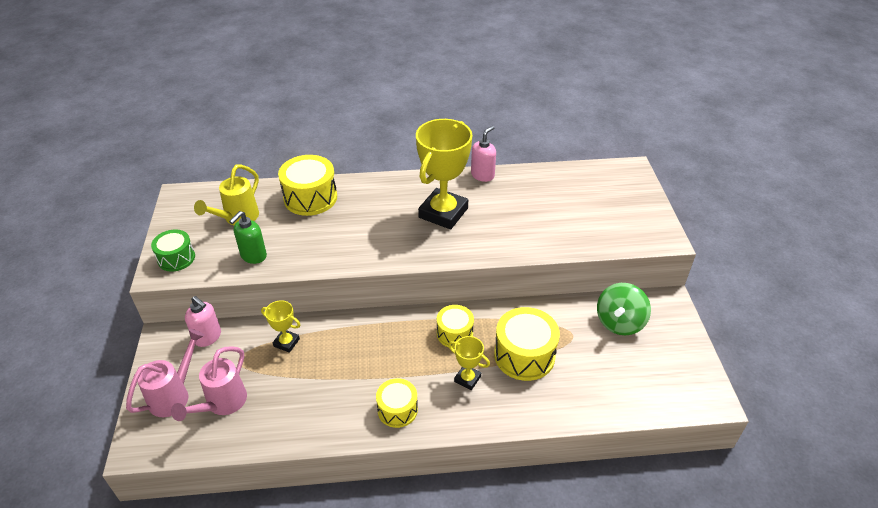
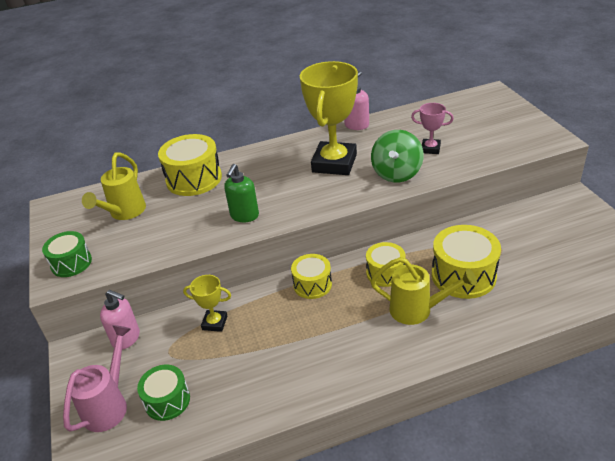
camera: 10 degrees left, 5 degrees down
(222, 404) = (167, 400): pink watering can -> green drum
(253, 256) = (155, 242): green soap dispenser -> green soap dispenser (244, 216)
(397, 410) = (360, 357): yellow drum -> yellow drum (312, 284)
(467, 379) = (418, 310): yellow trophy -> yellow watering can
(540, 219) = (430, 149): none -> pink trophy
(619, 322) = (538, 226): green spinning top -> green spinning top (396, 173)

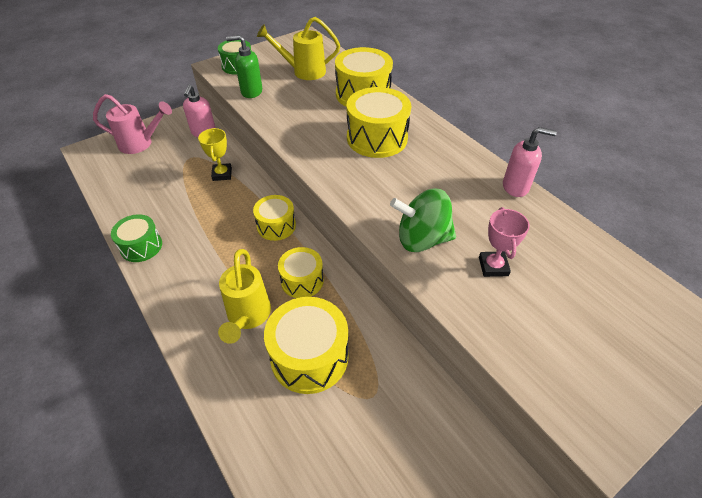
camera: 70 degrees right, 10 degrees up
(167, 400) = (142, 170): green drum -> green drum (141, 246)
(244, 216) = (312, 137): green soap dispenser -> green soap dispenser (251, 91)
(266, 179) = (377, 138): none -> yellow drum
(334, 163) = (424, 182): yellow trophy -> none

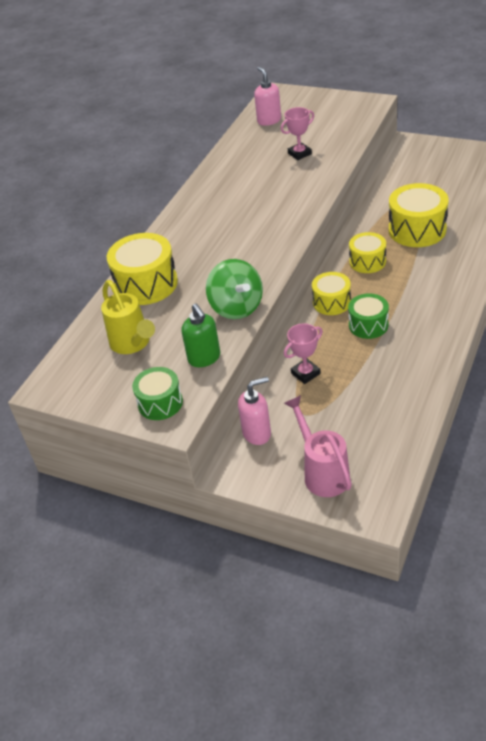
camera: 115 degrees left, 5 degrees down
(141, 246) = (435, 361): green drum -> green drum (368, 325)
(222, 174) = (305, 373): yellow trophy -> pink trophy
(247, 317) = (423, 267): yellow watering can -> none
(377, 138) = (211, 246): yellow drum -> none
(421, 239) = (305, 183): green spinning top -> green spinning top (236, 307)
(516, 187) = (212, 169): pink soap dispenser -> pink soap dispenser (269, 120)

